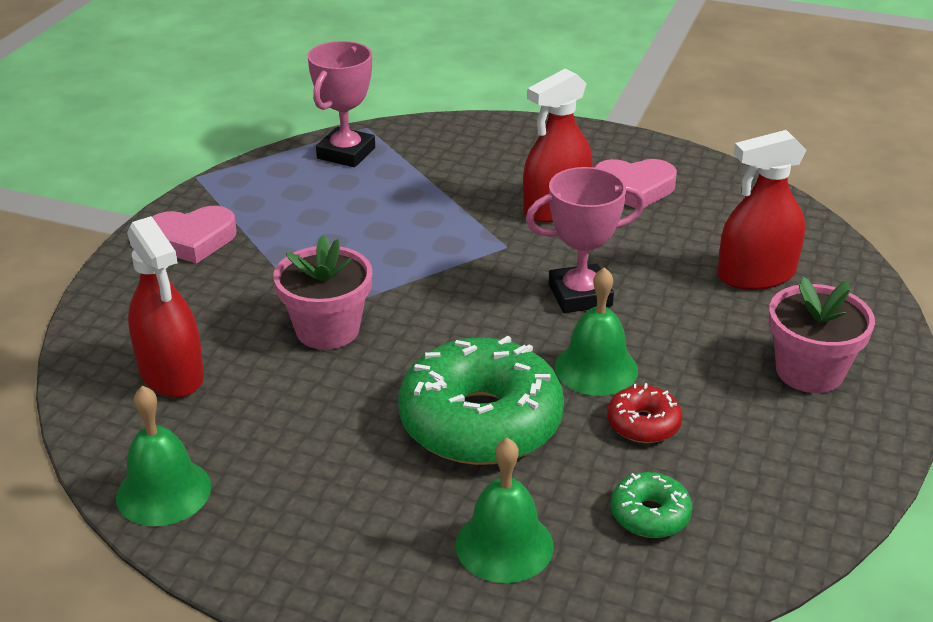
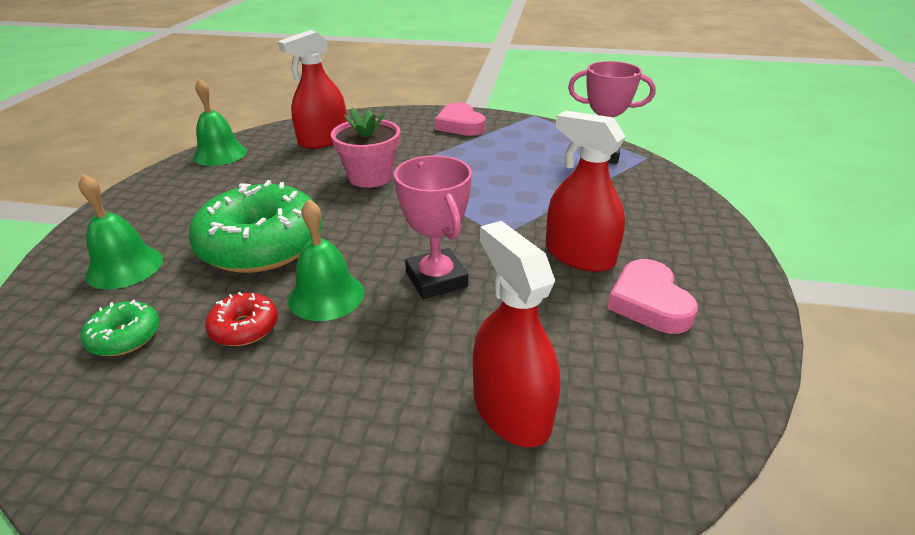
camera: 80 degrees right, 0 degrees up
(809, 371) = (318, 460): pink flower pot -> none

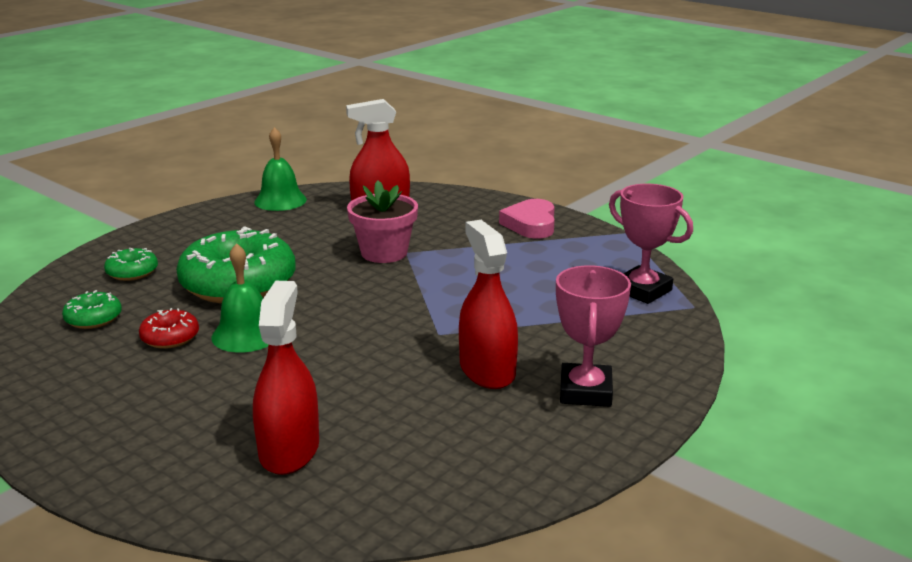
camera: 30 degrees right, 10 degrees down
(124, 267) = (132, 272): green bell -> green donut
(436, 279) = (340, 350): pink trophy -> pink trophy (585, 391)
(649, 302) = (497, 424): pink heart -> none

